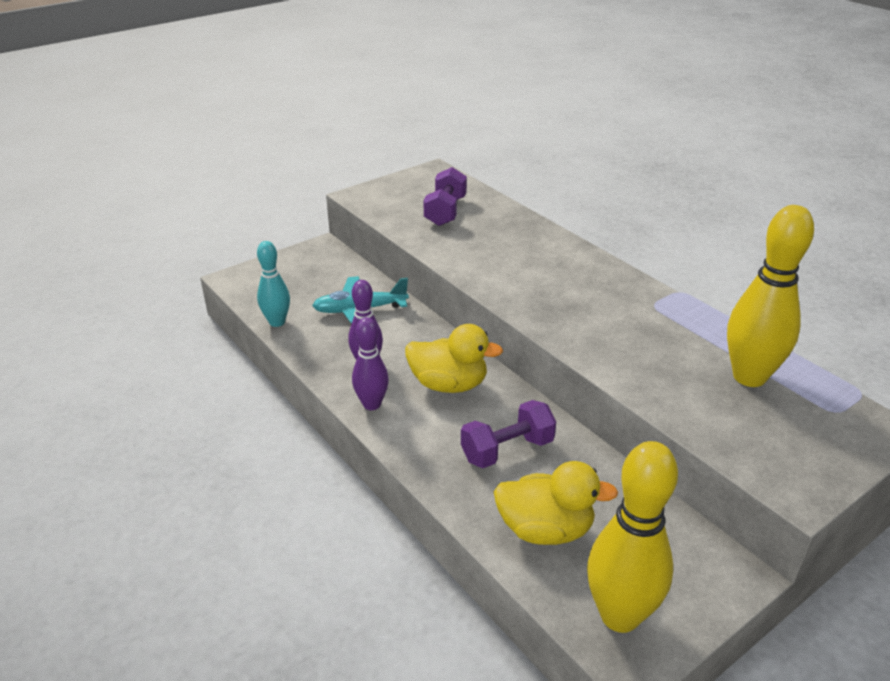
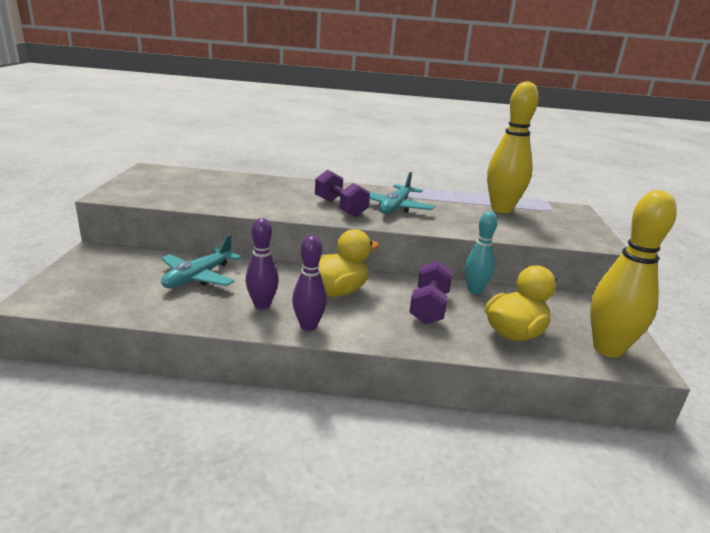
camera: 50 degrees left, 10 degrees down
(277, 322) = (136, 312): turquoise bowling pin -> turquoise bowling pin (474, 290)
(445, 211) = (202, 187): purple dumbbell -> purple dumbbell (340, 207)
(604, 315) = (395, 207): none -> turquoise plane

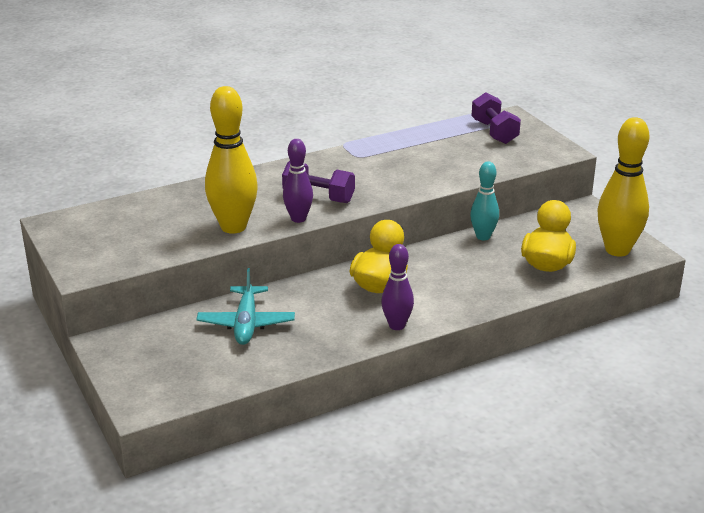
camera: 30 degrees left, 5 degrees up
(262, 305) = (338, 324): purple bowling pin -> purple bowling pin (298, 219)
(395, 207) = (364, 177): turquoise plane -> none
(429, 307) = (466, 268): purple dumbbell -> purple dumbbell (494, 132)
(501, 209) = (453, 141): yellow bowling pin -> yellow bowling pin (233, 227)

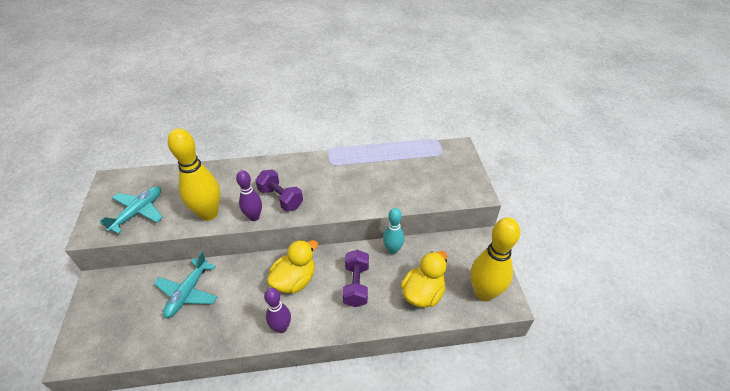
camera: 20 degrees right, 15 degrees up
(131, 243) = (138, 212): none -> turquoise plane
(494, 132) = (438, 161): purple dumbbell -> purple dumbbell (356, 285)

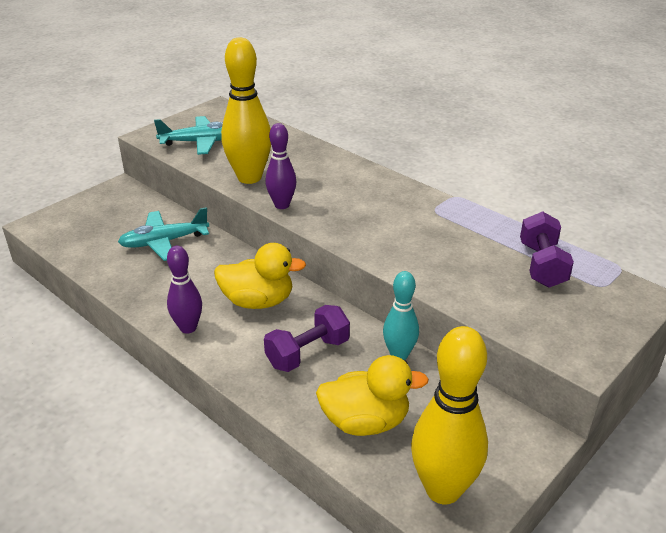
camera: 50 degrees right, 10 degrees down
(281, 198) = (330, 206): purple dumbbell -> purple dumbbell (542, 265)

